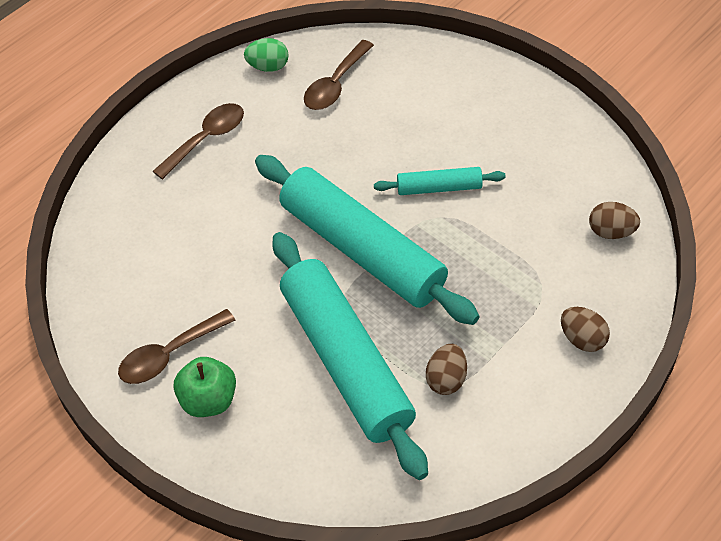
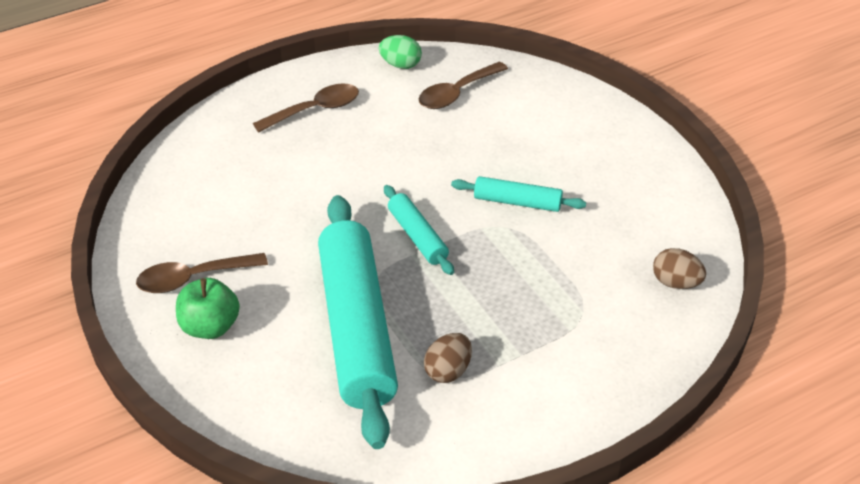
camera: 15 degrees right, 10 degrees down
(362, 249) = (417, 236): turquoise rolling pin -> turquoise rolling pin, size x0.46
(582, 339) = (604, 372): brown egg -> none

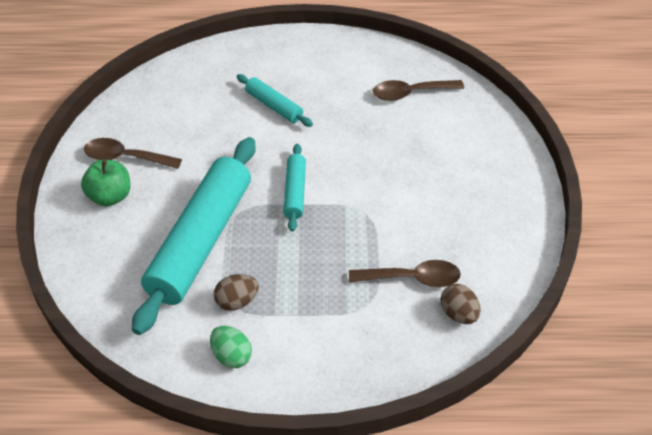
camera: 30 degrees right, 5 degrees up
(315, 110) = (298, 67): brown spoon -> brown spoon (412, 278)
(400, 65) = (386, 55): green egg -> green egg (231, 356)
(517, 202) = (388, 196): turquoise rolling pin -> turquoise rolling pin (274, 106)

